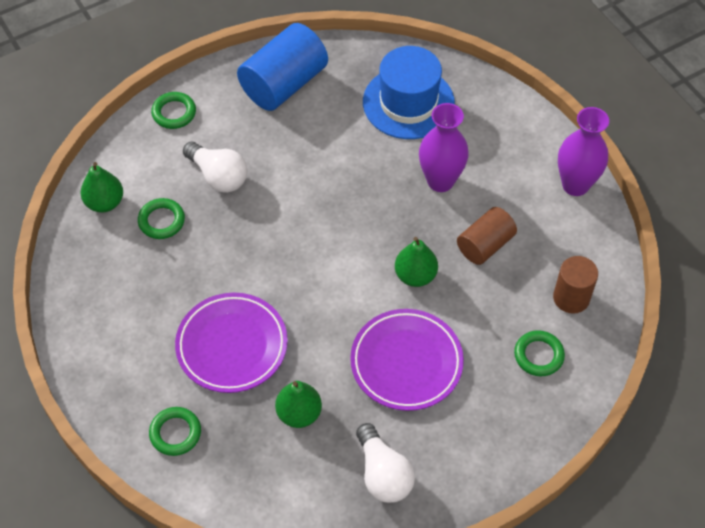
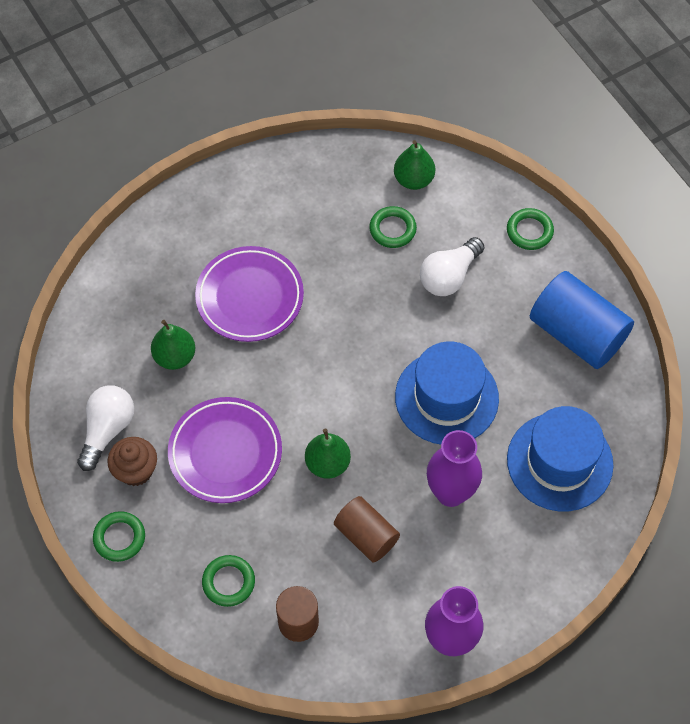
camera: 90 degrees right, 5 degrees up
(175, 433) = (161, 256): green ring -> green ring (119, 538)
(347, 181) = (446, 397): none -> blue hat
(383, 474) = (107, 430): white light bulb -> white light bulb turned 135 degrees clockwise
(428, 443) = (136, 470): none -> brown cupcake

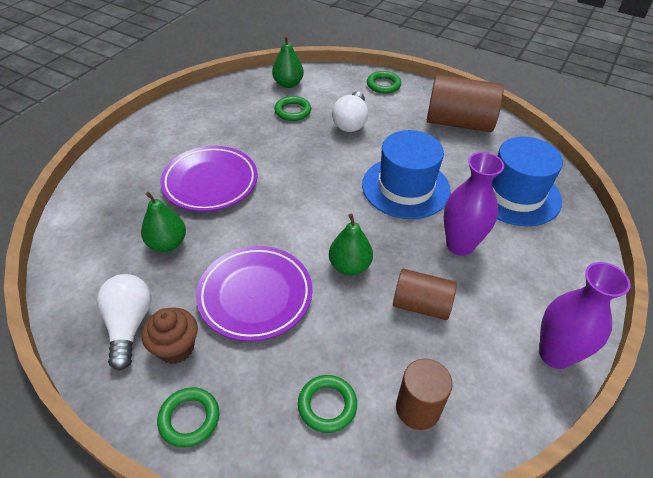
camera: 30 degrees left, 15 degrees down
(577, 334) = (459, 123): blue cylinder -> brown cylinder

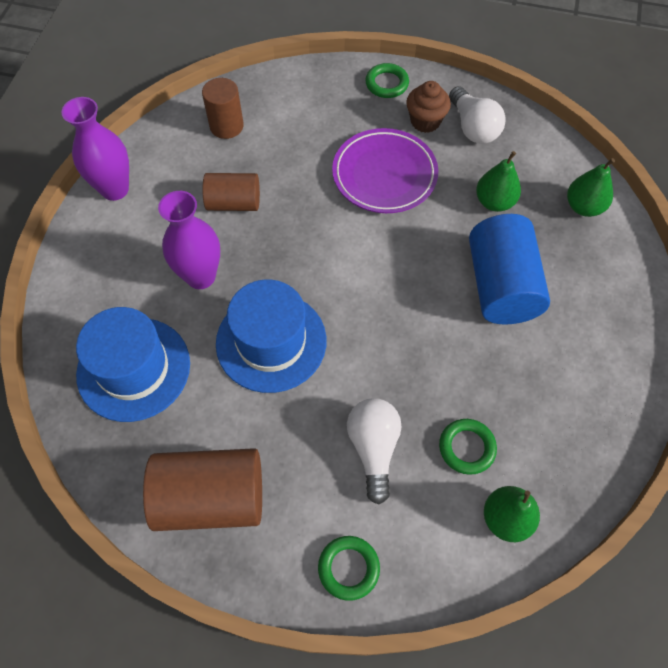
camera: 165 degrees right, 15 degrees up
(210, 182) = (501, 286): purple plate -> blue cylinder
(327, 405) = (293, 112): green ring -> none
(349, 266) = (309, 224): green pear -> green pear (583, 207)

